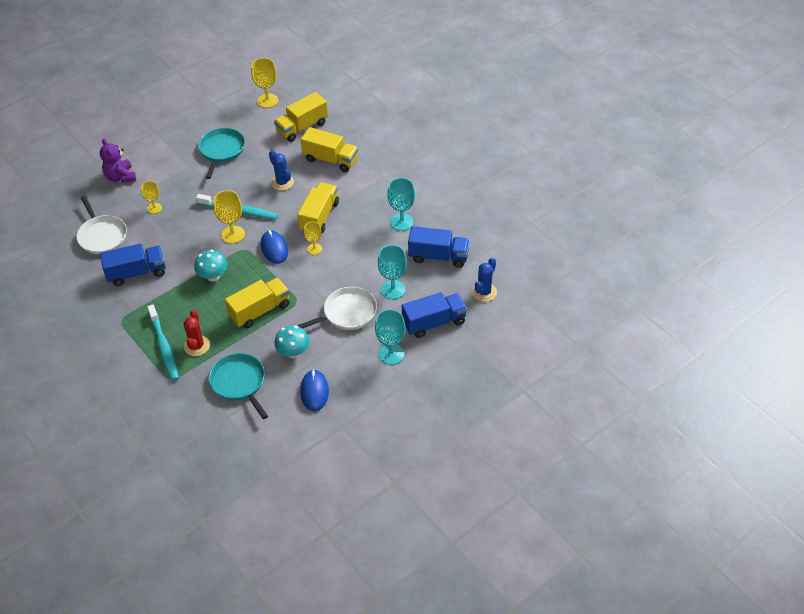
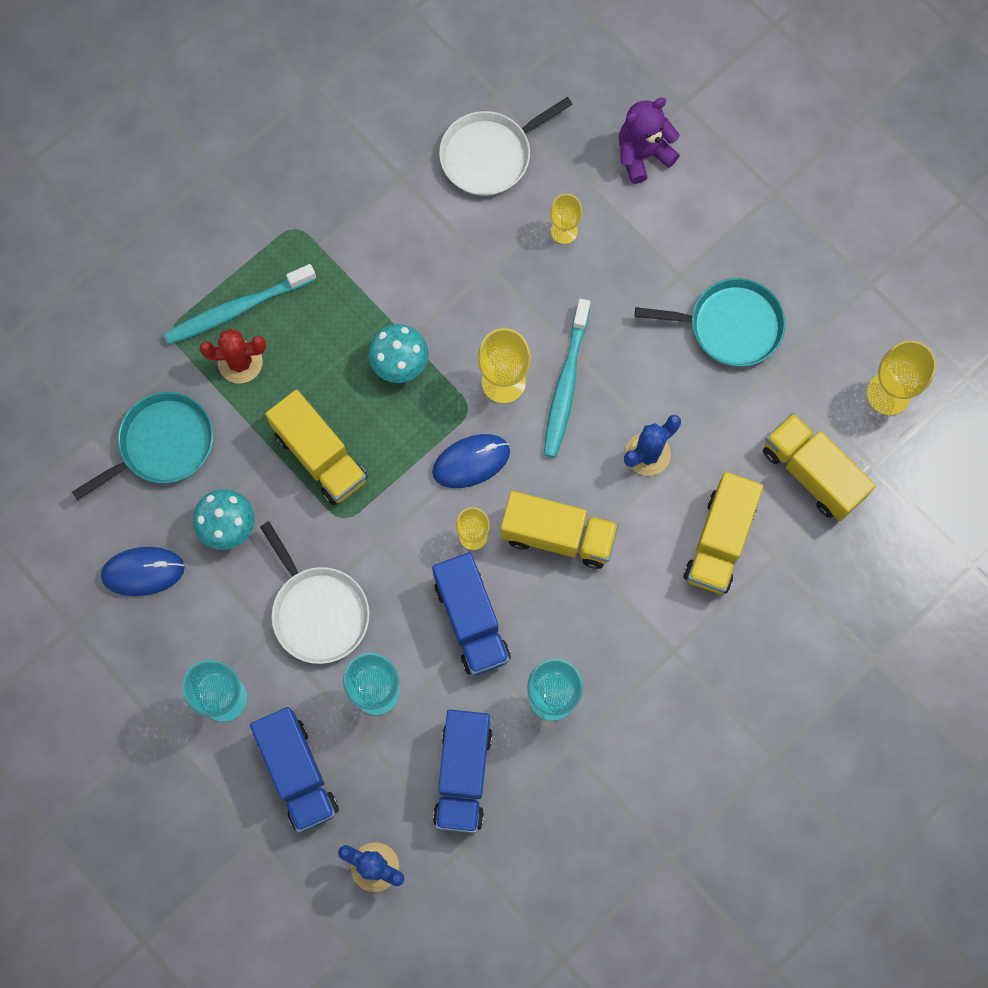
camera: 85 degrees right, 25 degrees up
(137, 273) = (402, 232): blue truck -> blue truck (471, 620)

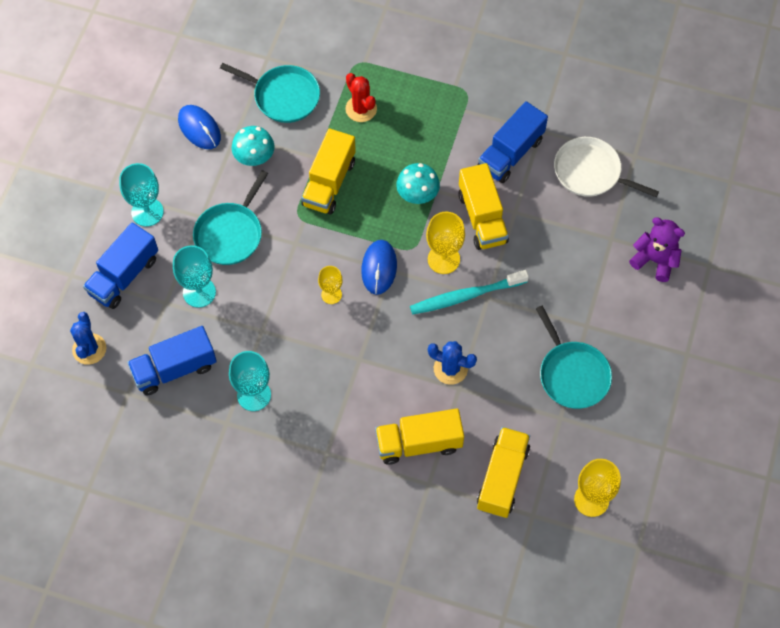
camera: 60 degrees right, 10 degrees down
(237, 309) = (393, 89): turquoise toothbrush -> none
(318, 611) = (230, 234): white pan -> turquoise pan
(471, 462) = (379, 268): blue mouse -> blue mouse turned 60 degrees clockwise
(471, 620) = (276, 322): blue truck -> blue truck (510, 153)
(558, 536) = (361, 343): yellow truck -> yellow truck (482, 218)
(564, 231) = (569, 241): yellow goblet -> none

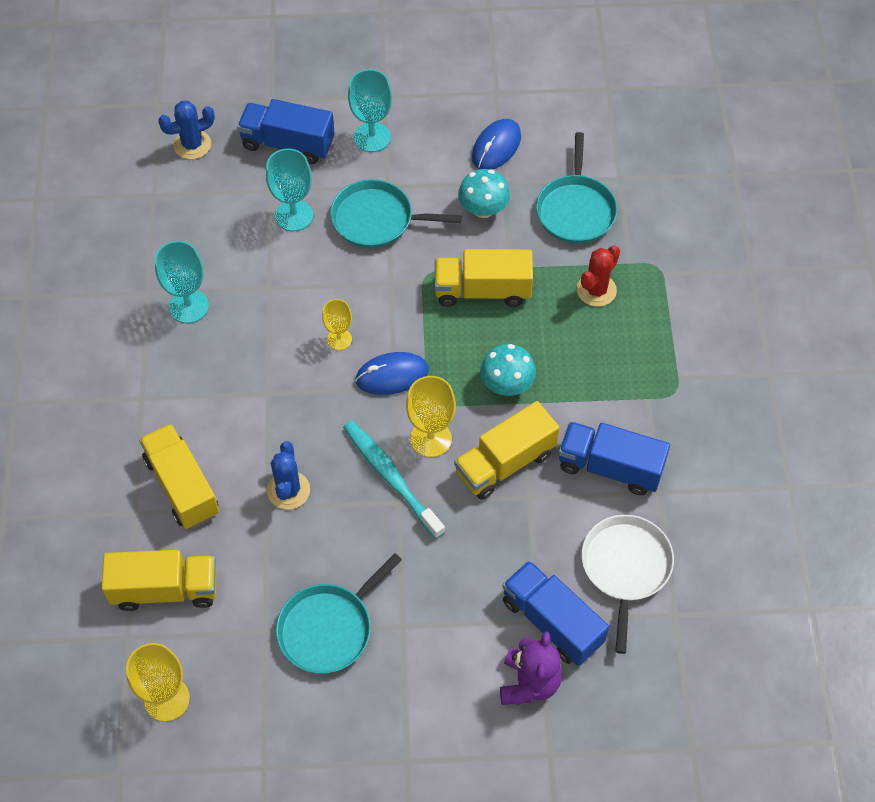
camera: 70 degrees right, 5 degrees down
(174, 369) = (195, 225): blue truck -> blue truck (552, 621)

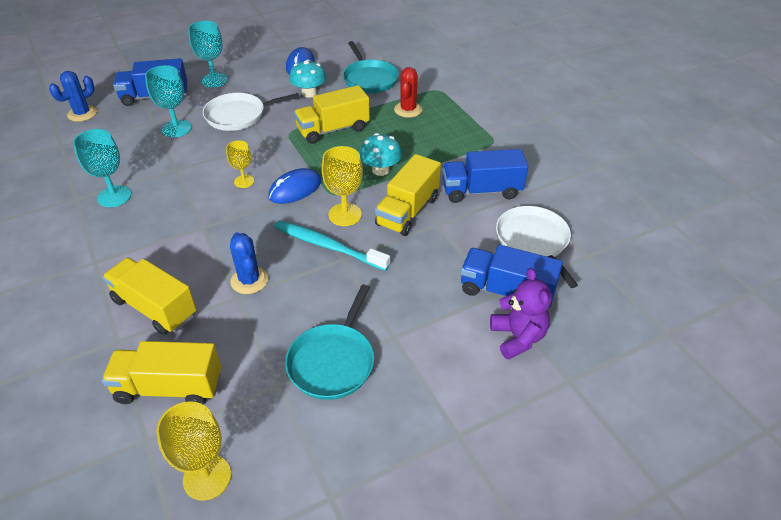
camera: 25 degrees left, 15 degrees down
(165, 589) = (169, 387): yellow truck -> yellow truck turned 150 degrees counterclockwise
(377, 219) = (238, 115): turquoise pan -> white pan

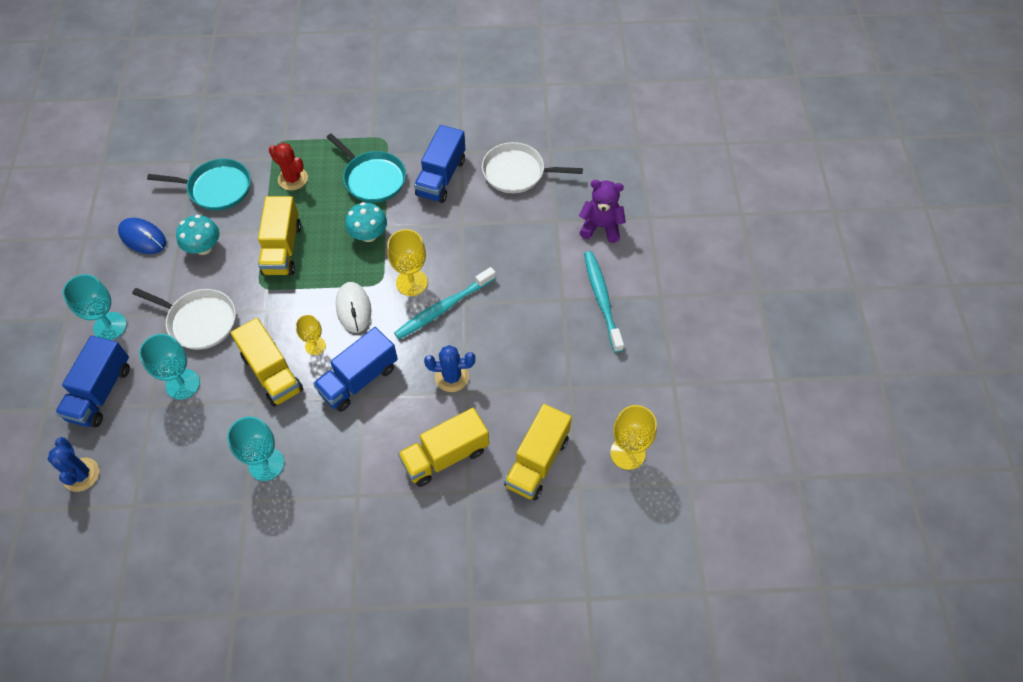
camera: 65 degrees left, 15 degrees up
(238, 115) = (199, 321): white pan -> white pan turned 75 degrees counterclockwise
(295, 189) = (353, 308): blue mouse -> white mouse
(333, 361) = (566, 345): turquoise pan -> turquoise pan (373, 178)
(407, 211) = (434, 237): yellow truck -> yellow truck (272, 373)
(415, 374) = (602, 299): none -> turquoise toothbrush
(506, 291) = (557, 213): blue truck -> blue truck (358, 379)

